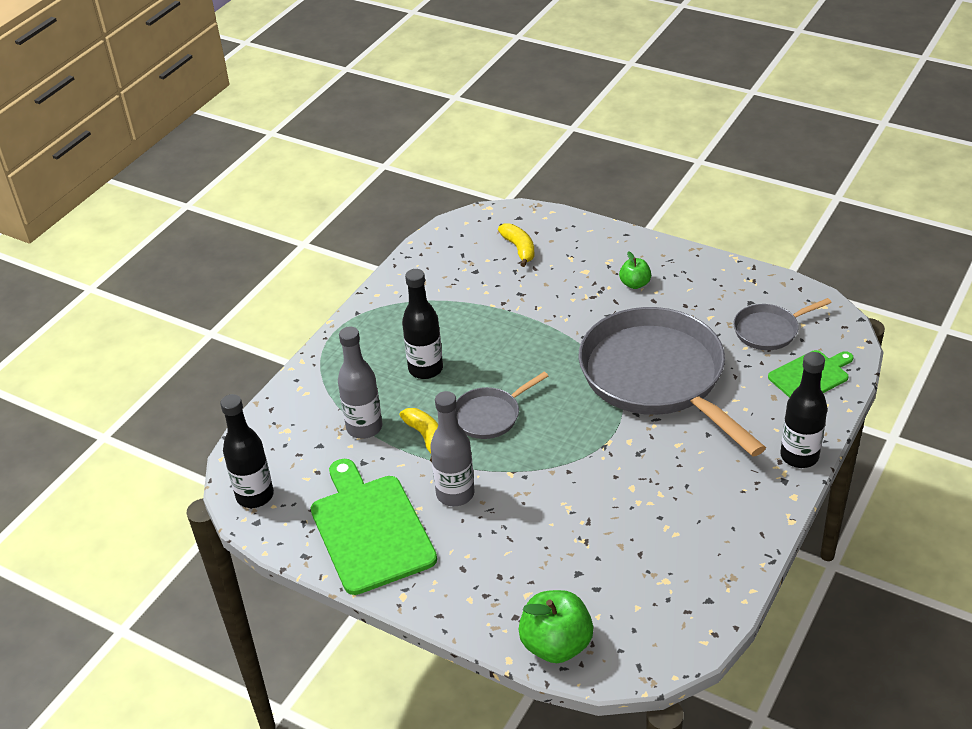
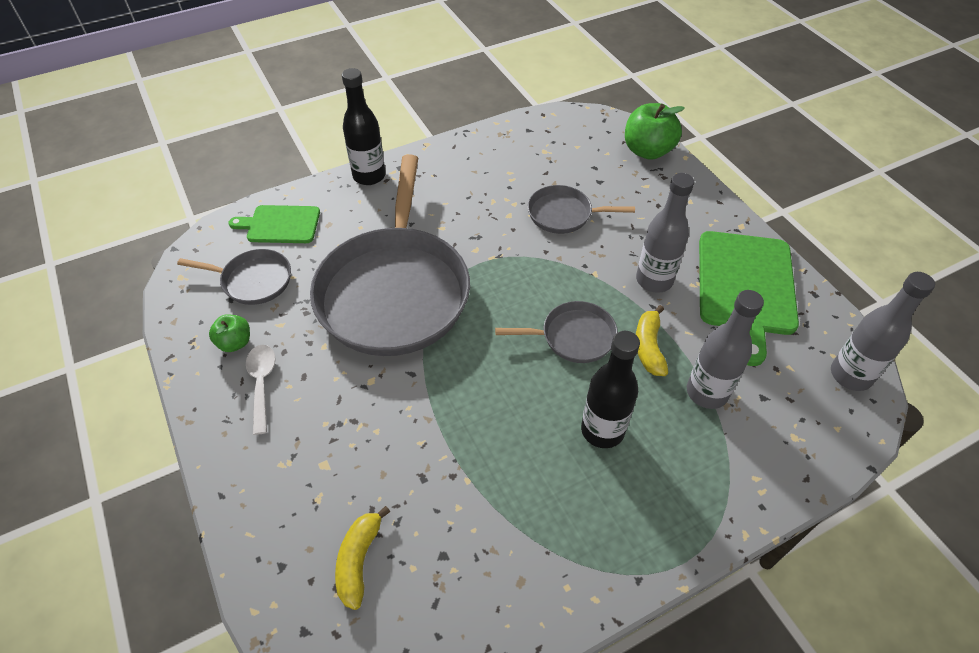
camera: 150 degrees left, 10 degrees up
(255, 496) = (850, 375): black bottle -> grey bottle
(582, 515) = (563, 214): none -> grey pan
(635, 284) = (296, 409): green apple -> green apple (235, 343)
(674, 284) = (262, 384): none -> white spoon

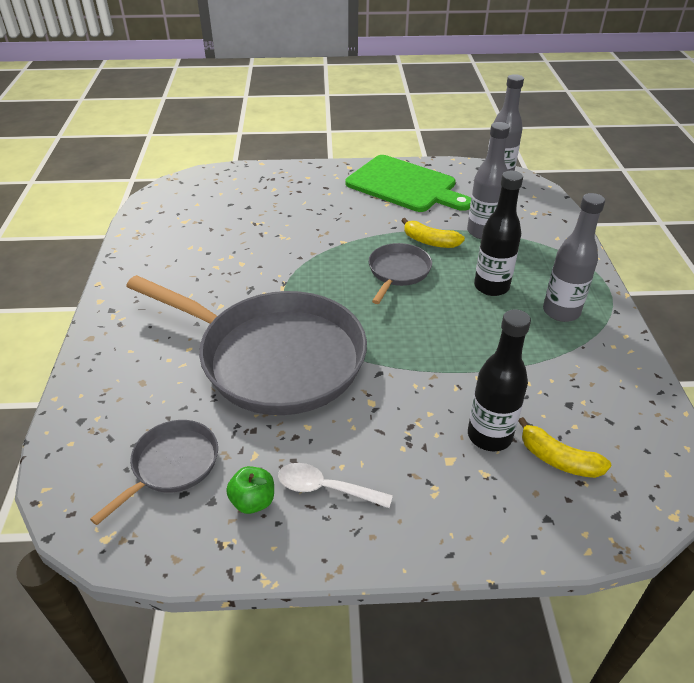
camera: 65 degrees left, 10 degrees down
(280, 224) = (105, 422): green cutting board -> none
(369, 176) = (101, 334): black bottle -> black bottle (489, 436)
(563, 214) = (267, 235): grey pan -> none
(647, 151) = (238, 175): green apple -> none
(654, 280) = (370, 218): grey bottle -> grey bottle (561, 312)

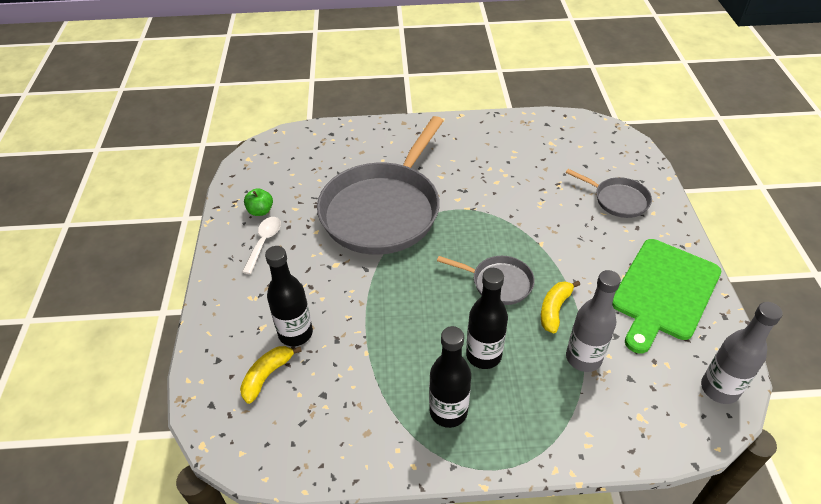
camera: 90 degrees right, 5 degrees up
(172, 465) = (292, 175): grey pan -> grey pan (618, 200)
(561, 312) = (448, 411): grey bottle -> black bottle

